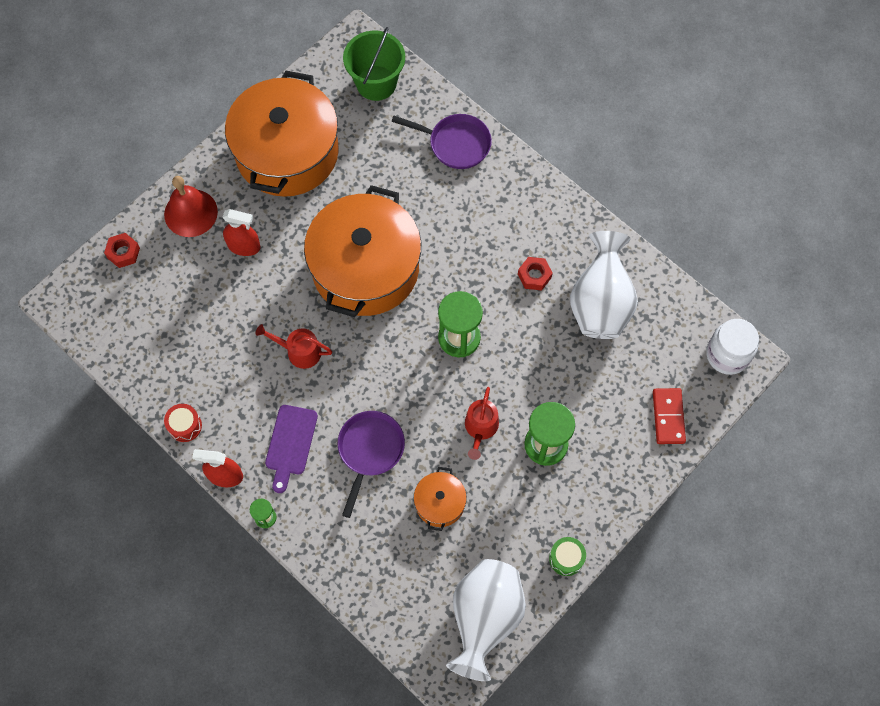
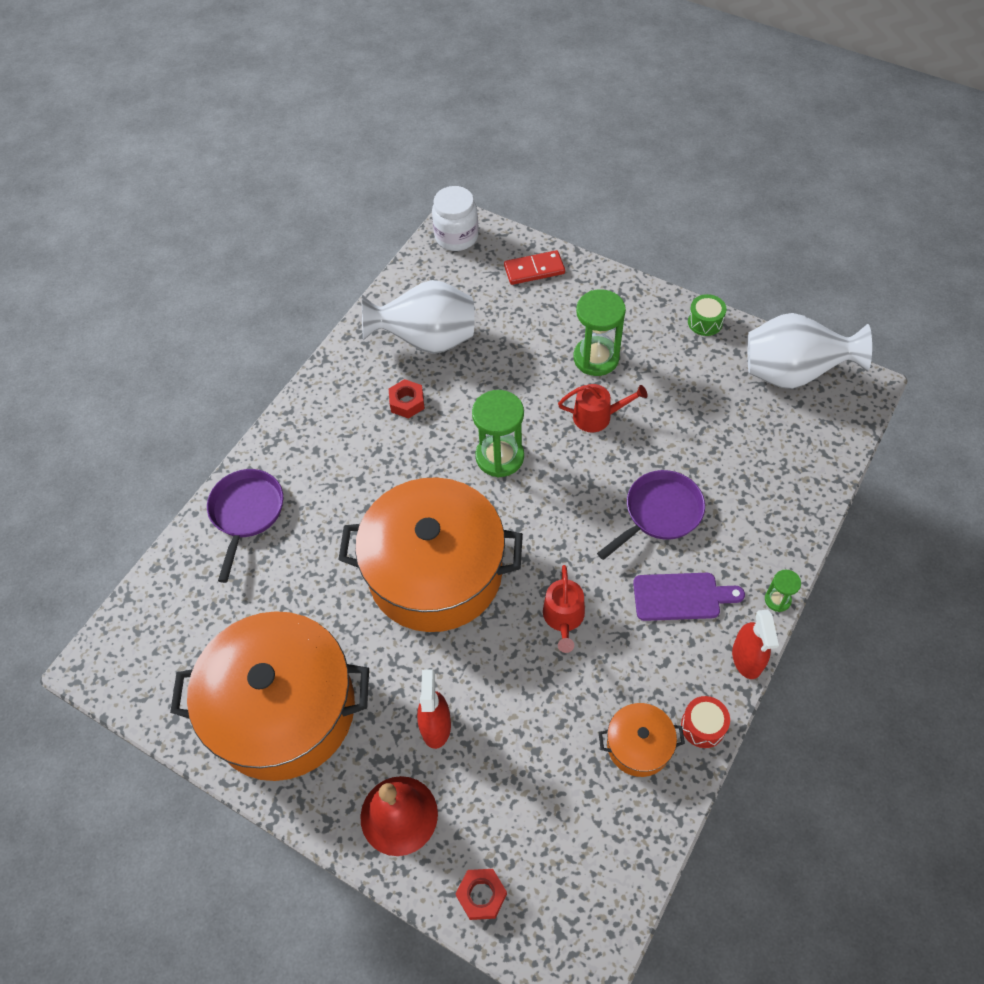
camera: 100 degrees left, 10 degrees down
(370, 451) = (659, 513): purple pan -> purple pan turned 135 degrees clockwise
(376, 83) = (163, 624): green bucket -> none
(440, 503) = (692, 435): orange pot -> orange pot (638, 745)

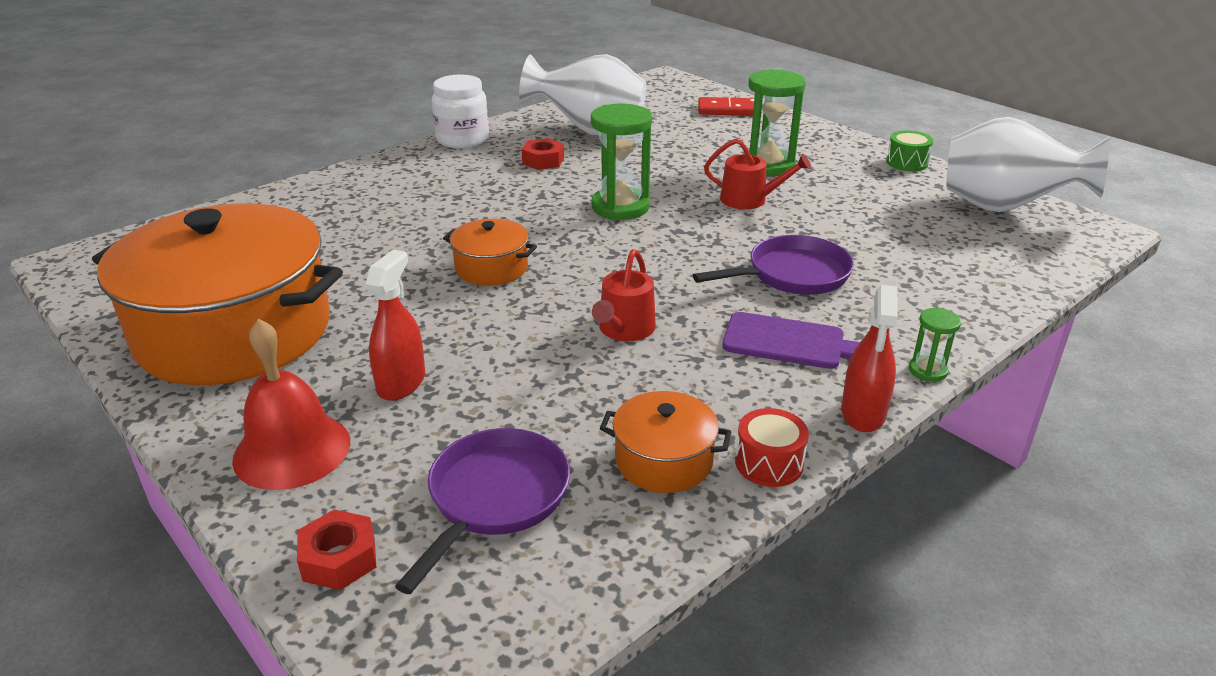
camera: 15 degrees right, 25 degrees down
(246, 513) = (322, 197): purple pan -> purple pan (495, 498)
(435, 572) = (491, 268): orange pot -> orange pot, size x0.43
(456, 237) = (660, 84): white jar -> white jar (462, 139)

